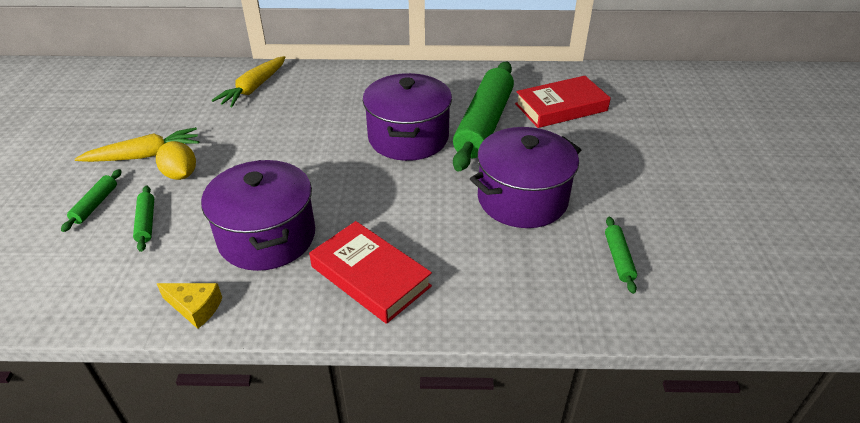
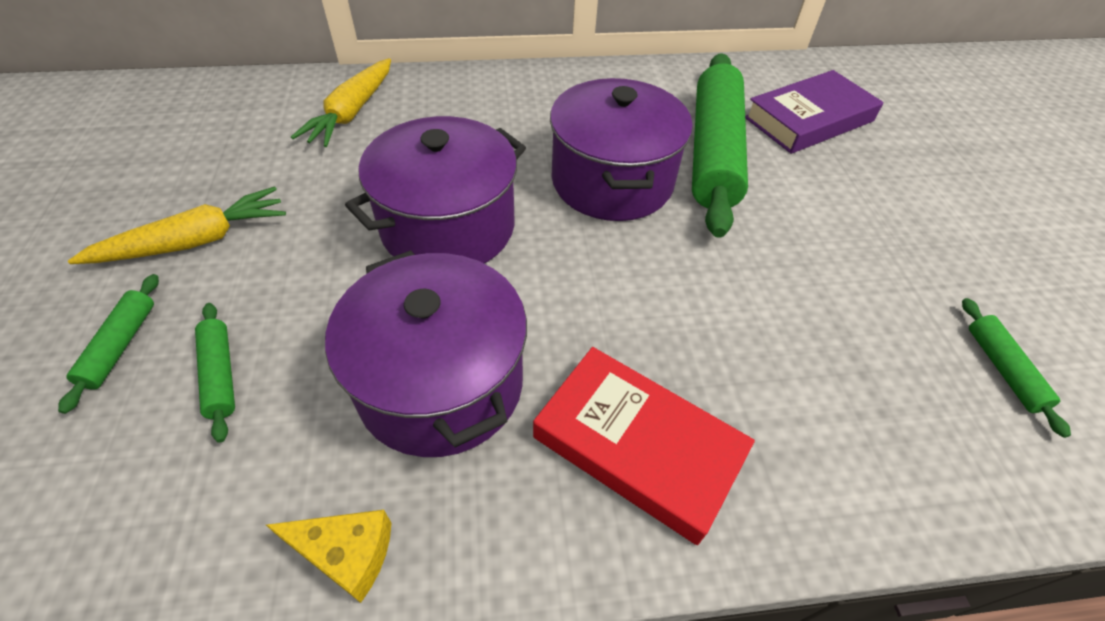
camera: 10 degrees left, 10 degrees up
(180, 175) = (264, 273): yellow lemon -> none
(522, 199) = (818, 274): purple pot -> purple pot (448, 227)
(561, 107) = (809, 119): red book -> purple book

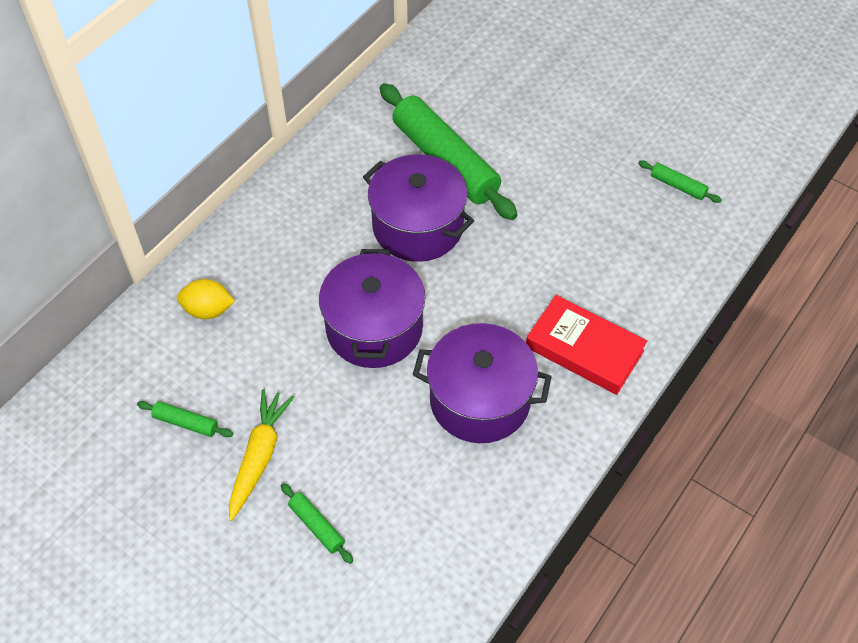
camera: 45 degrees left, 5 degrees up
(220, 374) = (383, 489): green rolling pin -> green rolling pin (186, 423)
(346, 554) = (534, 487): yellow cheese -> none
(352, 112) = (208, 310): yellow carrot -> yellow lemon
(638, 446) = (584, 349): red book -> red book turned 45 degrees clockwise
(809, 119) = (467, 92): purple book -> none

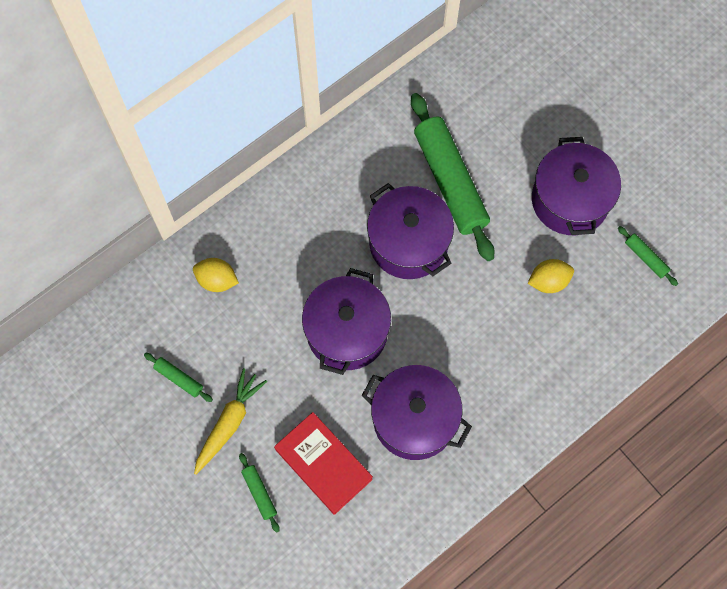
camera: 15 degrees right, 15 degrees up
(578, 151) = (570, 200): none -> purple pot
(583, 230) = (548, 281): none -> yellow lemon
(584, 349) = (513, 395): red book -> red book (323, 464)

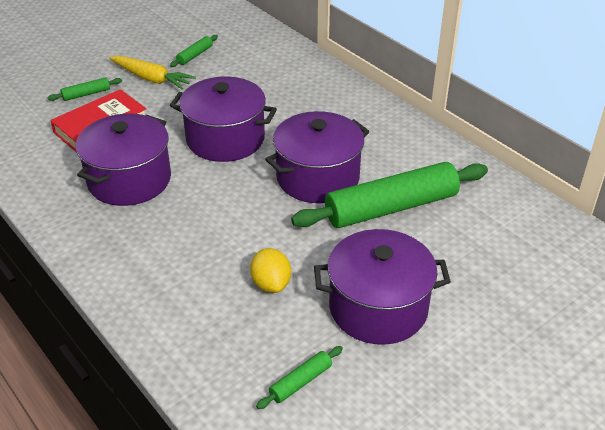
camera: 90 degrees right, 30 degrees down
(217, 280) = (280, 70): yellow lemon -> none

